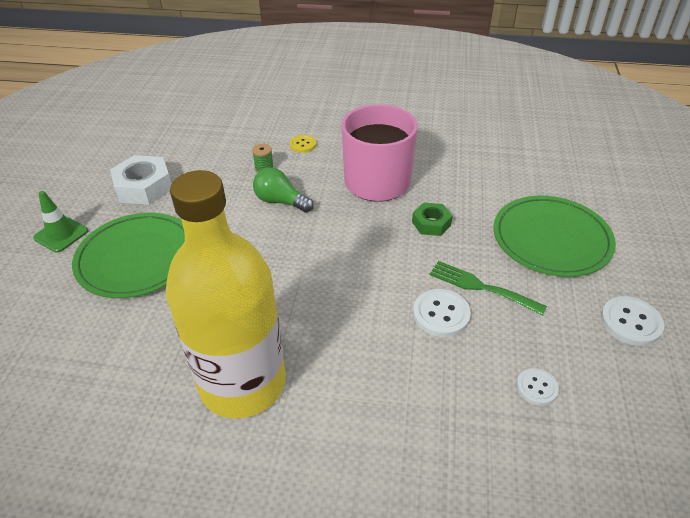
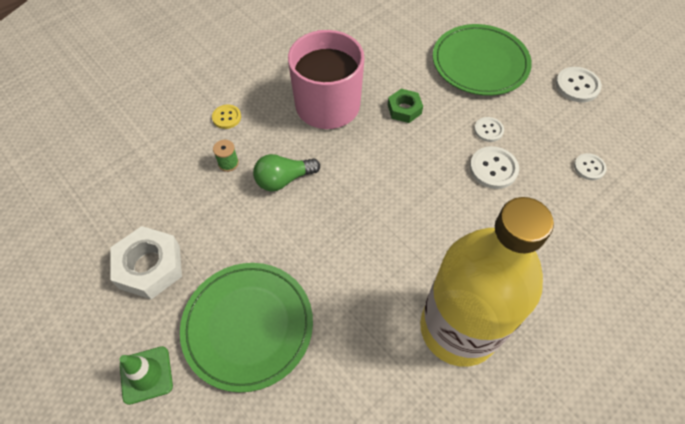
camera: 50 degrees left, 15 degrees up
(481, 287) = (488, 130): green fork -> white button

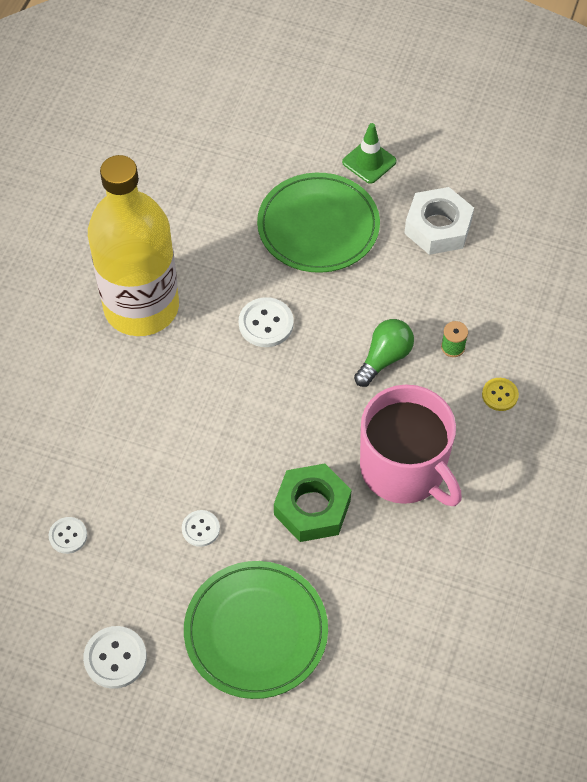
camera: 150 degrees right, 0 degrees up
(404, 109) = (312, 508): green nut -> green nut, size x1.65
(493, 168) = (174, 480): white button -> white button (266, 323)

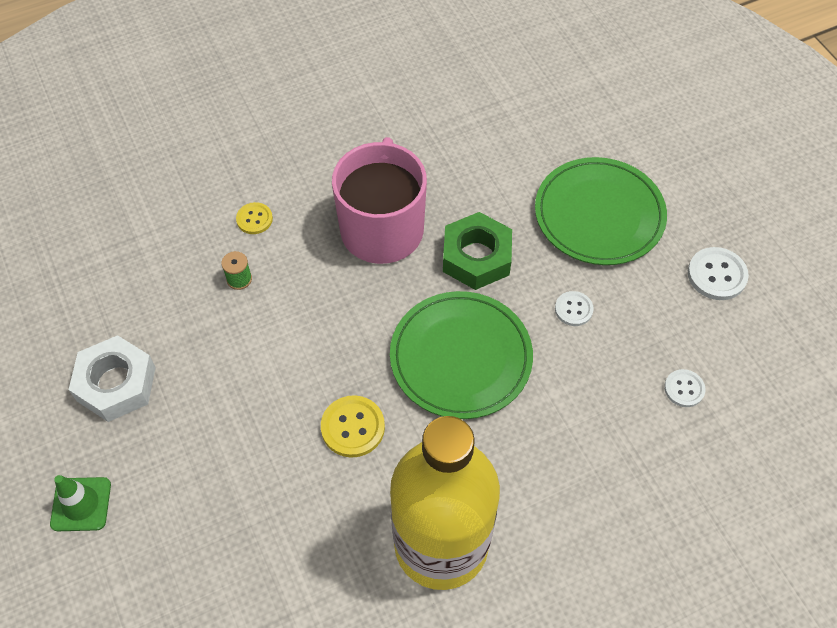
camera: 135 degrees left, 0 degrees up
(266, 323) = (353, 427): white button -> yellow button
(318, 226) = (204, 479): green plate -> green plate (461, 357)
(384, 358) = (298, 315): green light bulb -> none

